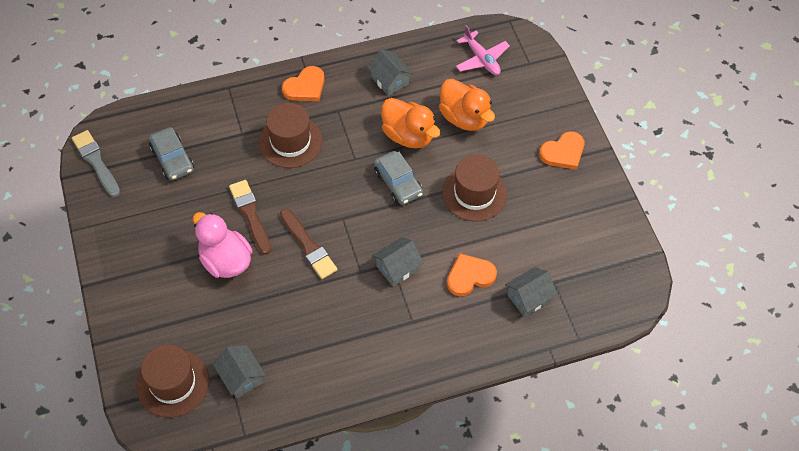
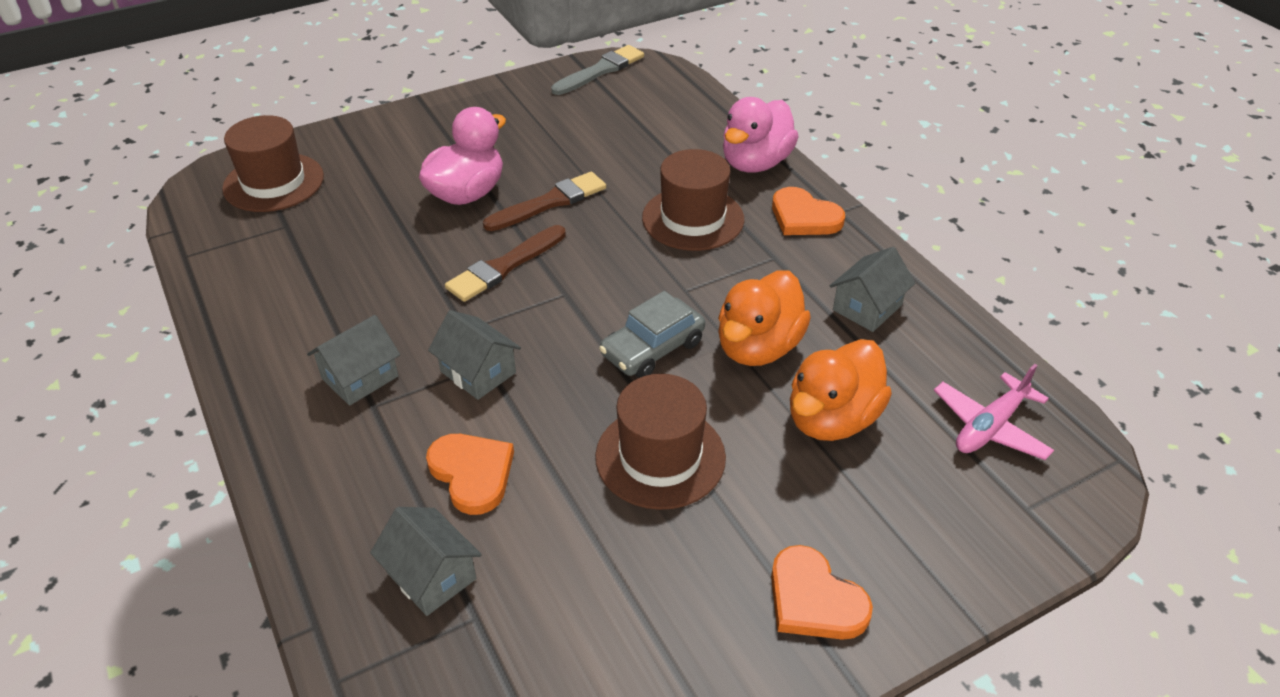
camera: 80 degrees right, 15 degrees down
(172, 159) = (624, 123): grey car -> none
(241, 377) = (278, 238): grey house -> grey house (360, 377)
(243, 97) = (755, 163): none -> pink duck

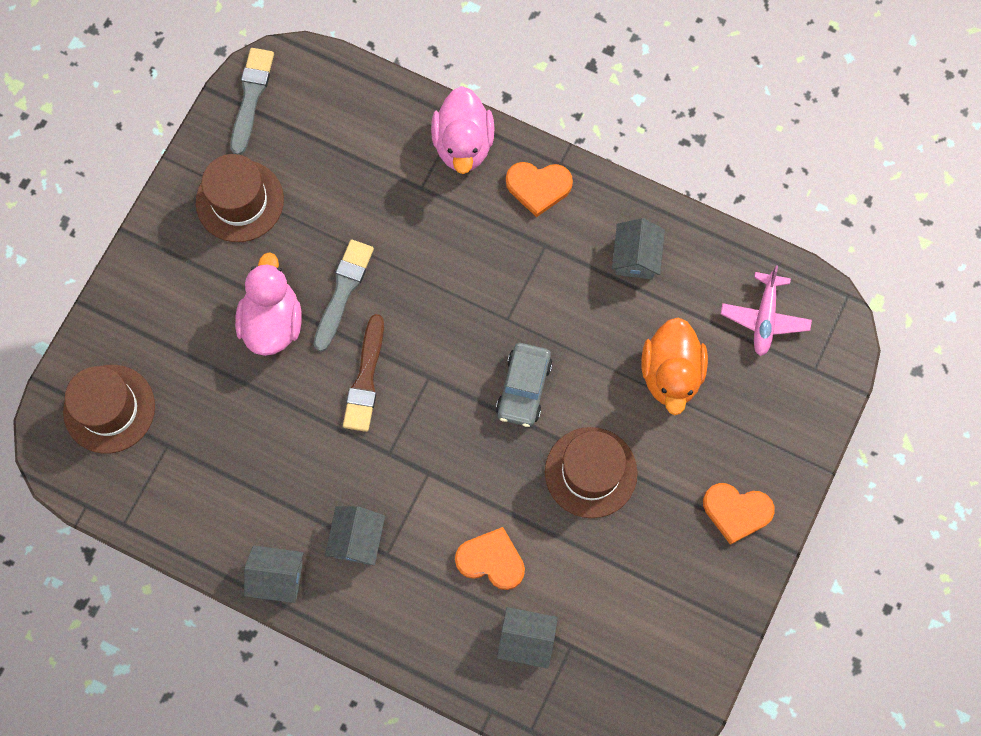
camera: 35 degrees left, 30 degrees up
(478, 372) = (429, 483): grey house -> grey house (277, 577)
(550, 202) = (343, 291): brown brush -> grey brush
(693, 218) = (461, 241): brown hat -> brown hat (240, 201)
(758, 347) = (589, 342): orange duck -> none

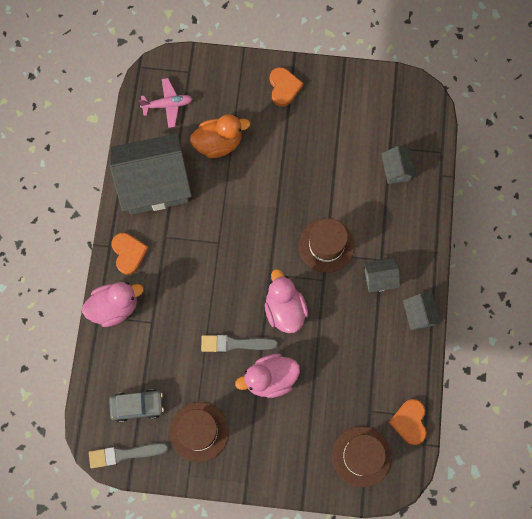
camera: 110 degrees left, 0 degrees up
(365, 379) = (284, 310): brown brush -> pink duck
(491, 560) = (361, 203): orange heart -> orange heart (409, 422)
(524, 388) = (256, 219): grey car -> grey car (137, 406)
(591, 472) = (291, 167): brown hat -> brown hat (326, 245)
(636, 257) = (154, 184): grey house -> grey house, size x2.29

